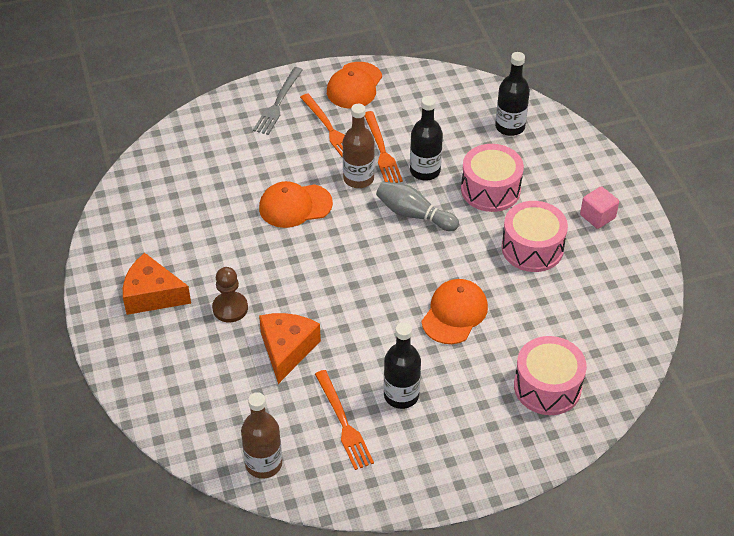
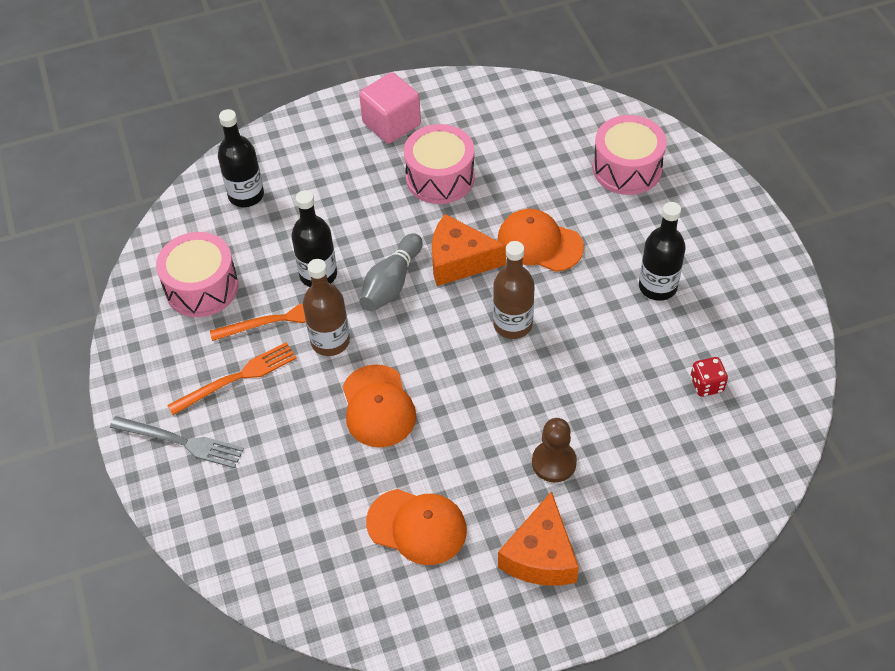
camera: 90 degrees left, 5 degrees up
(264, 464) = (771, 406): brown bottle -> brown bottle (512, 324)
(287, 349) = (610, 396): orange cheese -> orange cheese (459, 261)
(291, 419) = (706, 385): none -> red dice
(343, 423) = (703, 336): orange fork -> none
(354, 86) = (154, 355): orange cap -> orange cap (417, 526)
(490, 189) = (350, 213): pink drum -> pink drum (202, 287)
(597, 216) = (391, 124): pink cube -> pink cube, size x1.51

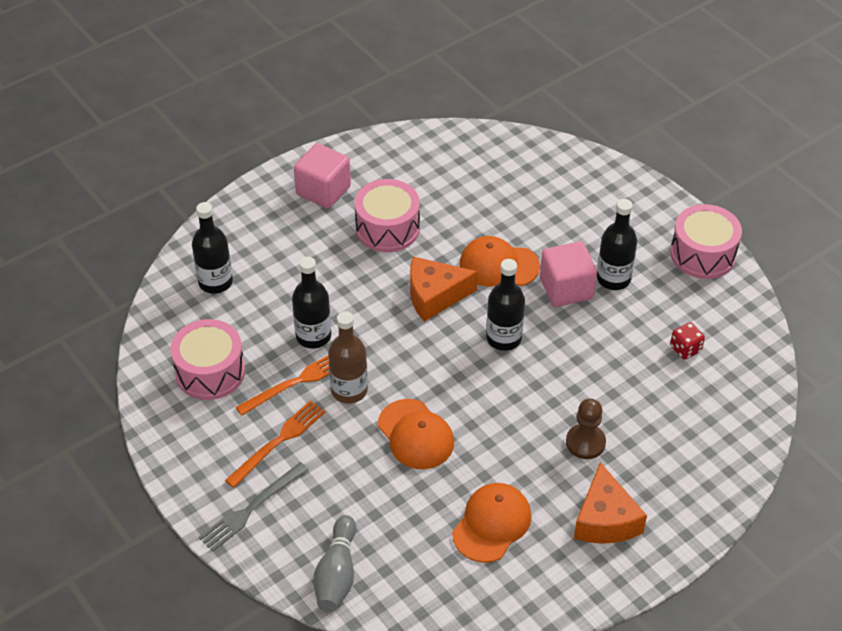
camera: 20 degrees left, 5 degrees down
(181, 442) = (251, 508): grey fork -> grey fork turned 135 degrees clockwise
(391, 283) = (383, 328): grey bowling pin -> grey bowling pin (337, 574)
(417, 526) = (492, 524): orange cap -> orange cap turned 60 degrees counterclockwise
(512, 324) = (504, 338): brown bottle -> black bottle
(601, 285) = (566, 288): none -> pink cube
(627, 168) = (548, 186): pink drum -> pink drum (702, 254)

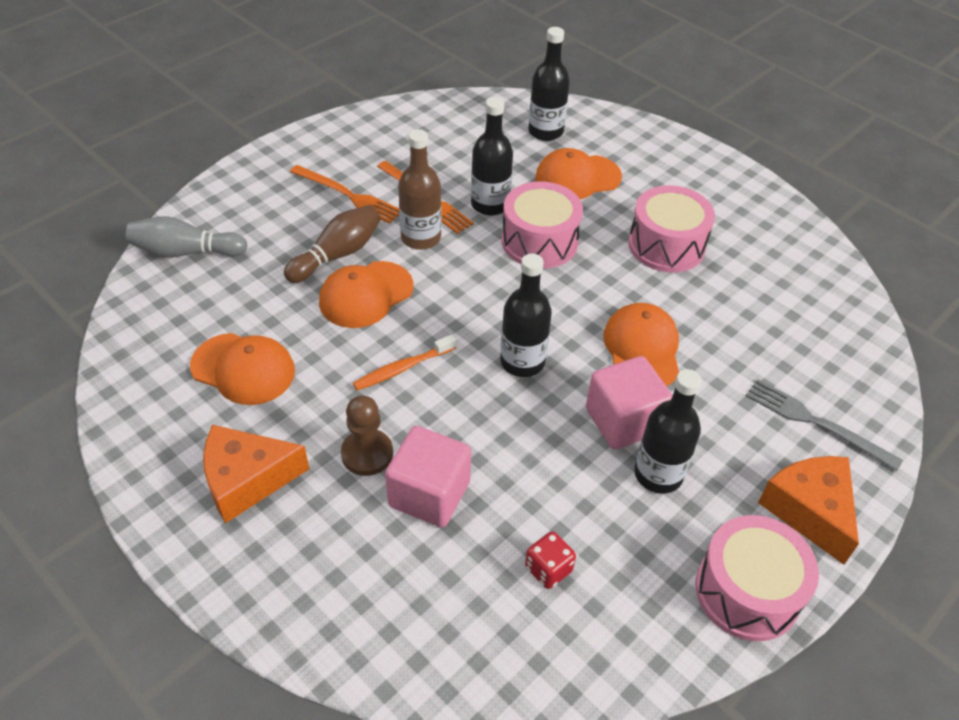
camera: 80 degrees right, 0 degrees up
(210, 372) = (430, 142): pink drum -> pink drum (539, 241)
(251, 508) = (266, 187): grey fork -> grey fork (816, 422)
(289, 270) = (577, 178): none -> orange cap
(323, 190) = (703, 190): pink cube -> pink cube (429, 494)
(361, 453) = (337, 255): none -> brown bowling pin
(435, 295) = (574, 294): orange cheese -> orange cheese (809, 511)
(502, 415) = (402, 368): none -> orange toothbrush

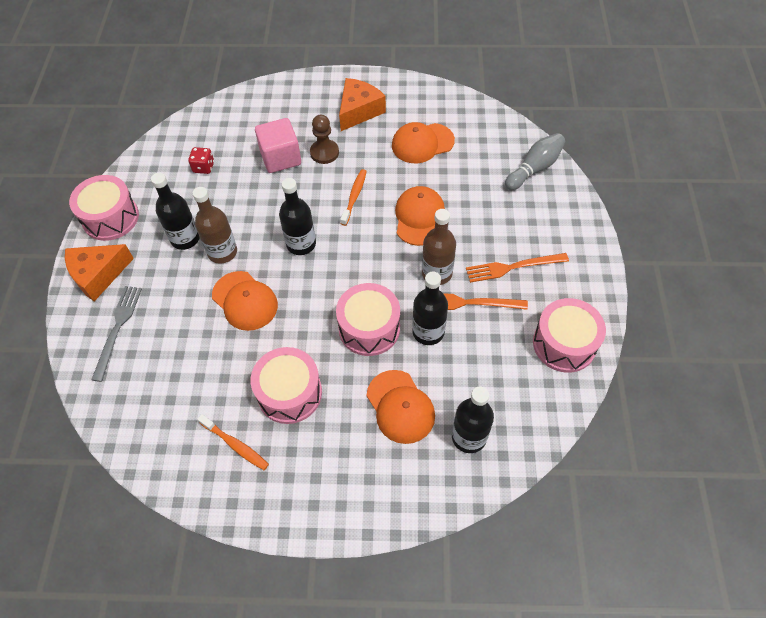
camera: 140 degrees right, 10 degrees up
(337, 255) = (464, 226): brown bowling pin -> none
(394, 128) = (564, 344): none -> pink drum
(577, 178) = (400, 407): orange cap -> orange cap turned 120 degrees clockwise
(623, 421) = (222, 252): pink cube -> brown bottle
(750, 243) = (235, 445): none -> orange toothbrush
(809, 511) = (98, 275): orange cheese -> orange cheese turned 120 degrees clockwise
(816, 422) = (118, 328): grey fork -> grey fork turned 75 degrees counterclockwise

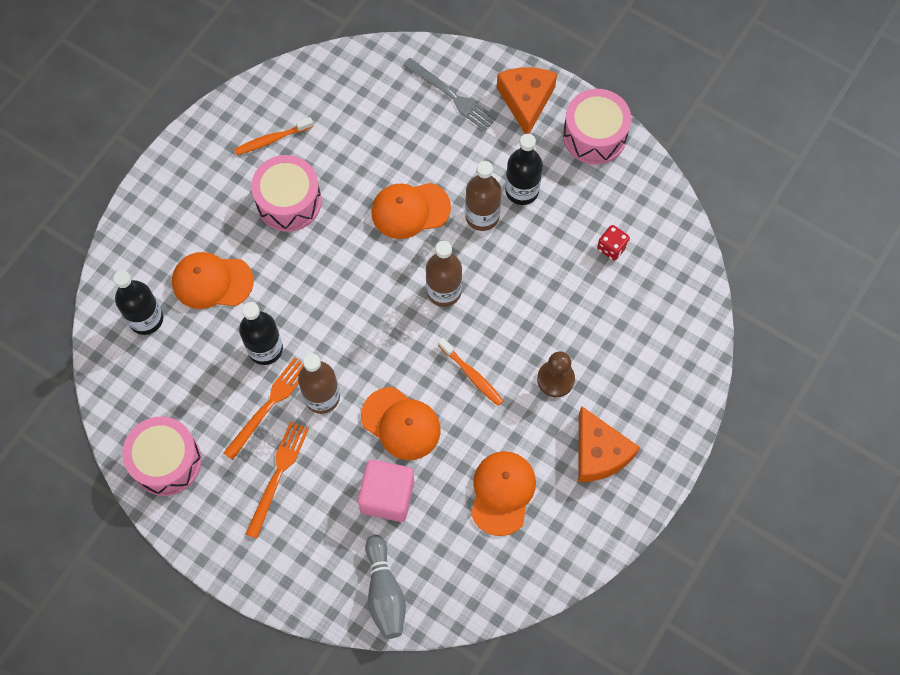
camera: 120 degrees right, 10 degrees up
(280, 158) = (577, 330): pink cube -> pink cube (387, 496)
(301, 244) = (444, 291): black bottle -> brown bottle
(369, 328) = (305, 300): pink drum -> none

